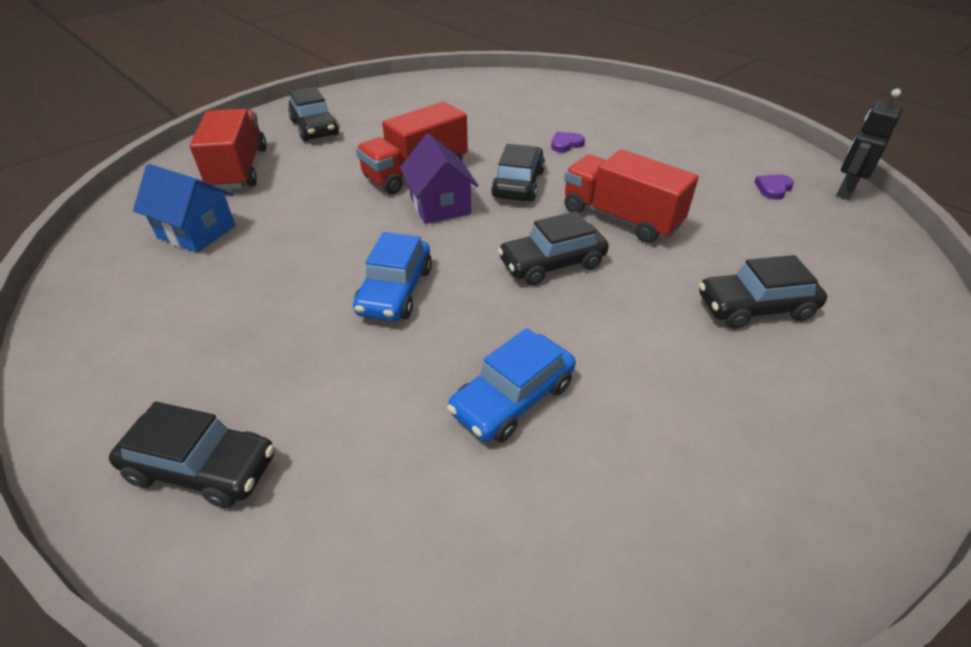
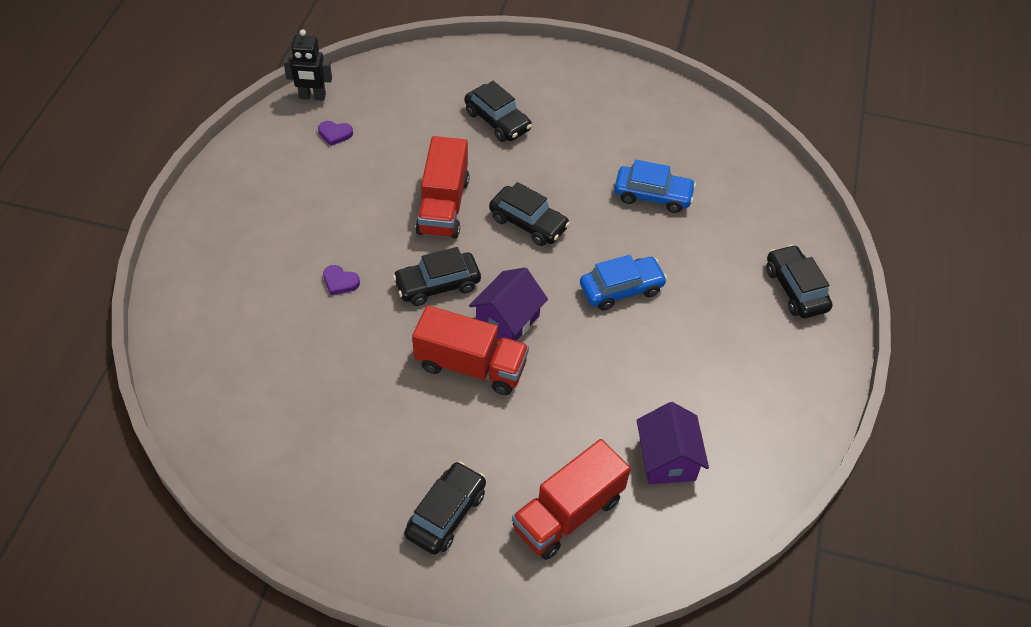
camera: 125 degrees left, 10 degrees up
(197, 232) = (667, 459): blue house -> purple house

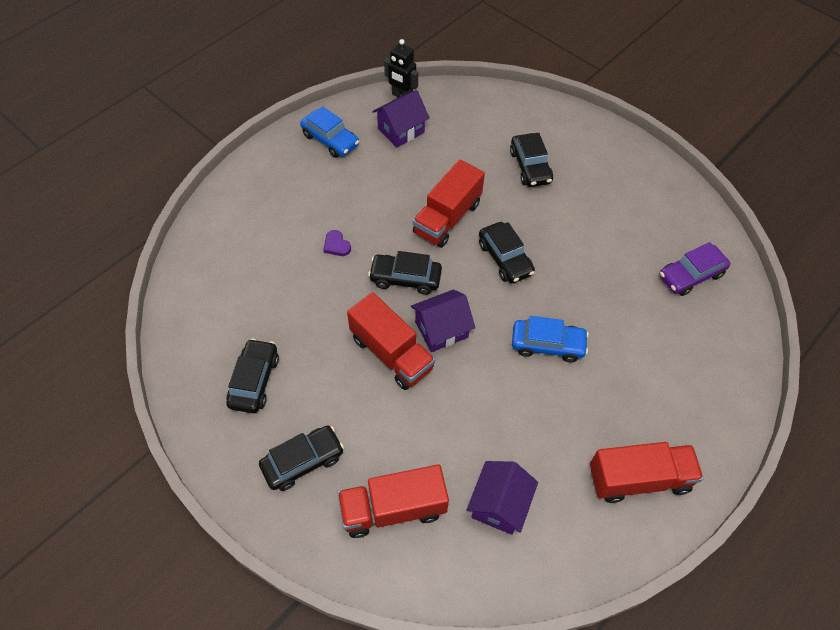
camera: 30 degrees right, 5 degrees up
(335, 134) = (401, 130): purple heart -> purple house
(653, 195) = (621, 277): blue car -> blue car (330, 140)
(715, 167) = (691, 275): none -> purple car
(778, 374) = (638, 479): none -> red truck
(795, 289) = (699, 411): black car -> black car (254, 381)

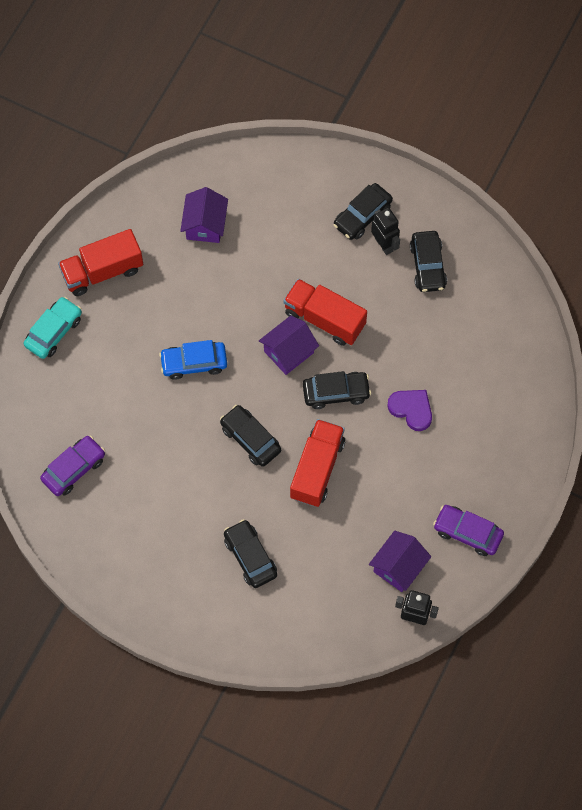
camera: 165 degrees right, 10 degrees up
(292, 419) = (384, 244): none -> black robot
(330, 140) = (467, 533): blue car -> purple car
(336, 245) = (411, 409): purple heart -> purple heart, size x1.59
(393, 509) = (282, 201): red truck -> none
(704, 420) = (54, 331): none -> turquoise car

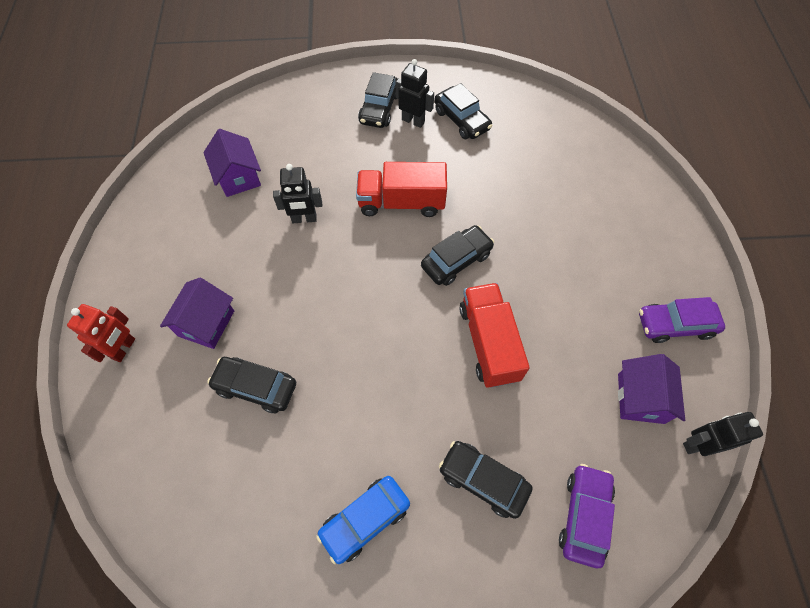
camera: 30 degrees left, 5 degrees down
(54, 331) = (124, 349): turquoise car -> red robot
(74, 469) = (218, 493): purple car -> purple car (584, 516)
(102, 271) = (153, 264): red truck -> none
(194, 363) = (297, 304): blue car -> blue car (365, 520)
(237, 293) = (304, 219): none -> black robot
(250, 439) = (401, 349): black car -> black car (256, 387)
(288, 352) = (386, 247): purple house -> purple house (206, 323)
(411, 409) = (536, 239): purple heart -> none

